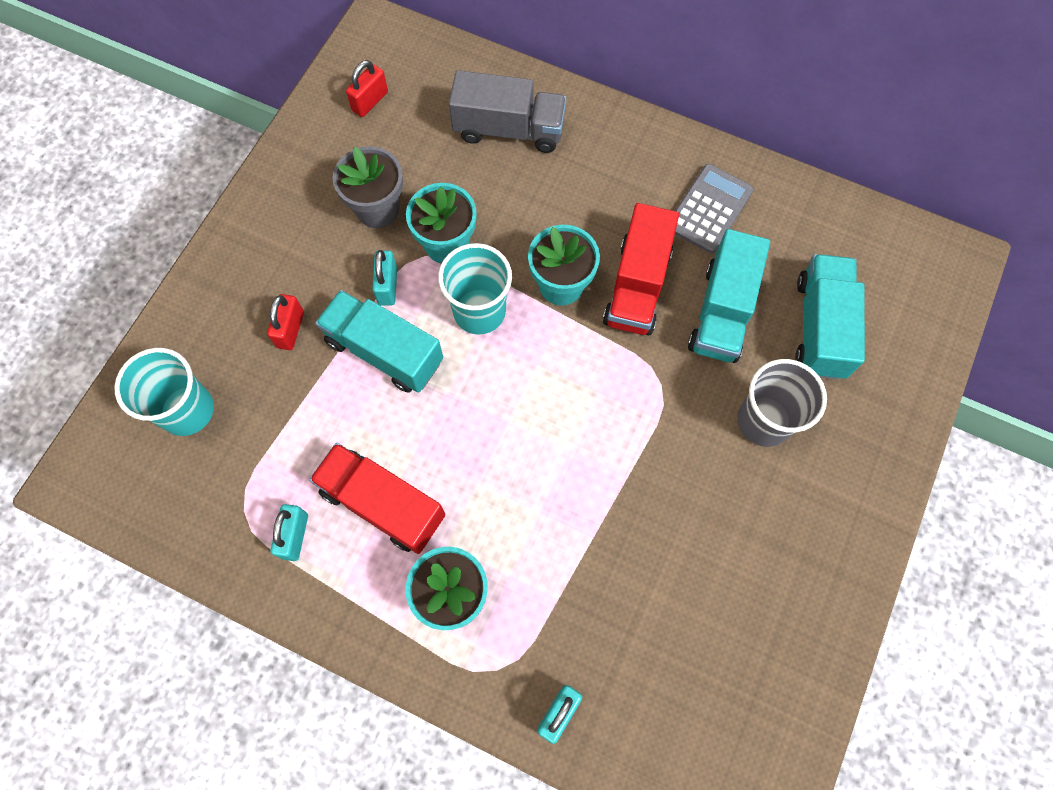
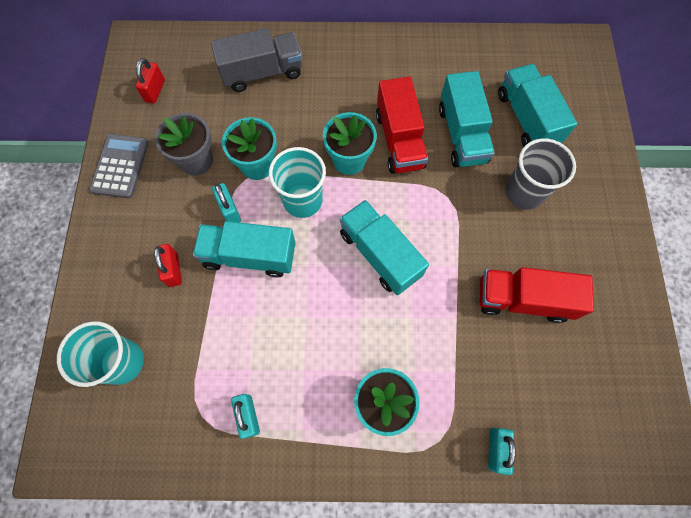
camera: 25 degrees left, 0 degrees up
(383, 504) = (301, 363): red truck -> red truck (523, 299)
(539, 418) = (380, 254): none -> turquoise truck
(709, 209) = (419, 73): grey calculator -> grey calculator (120, 166)

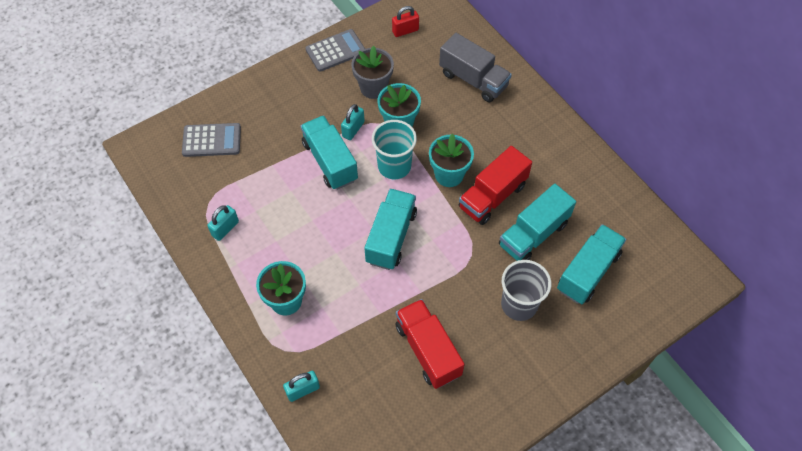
camera: 55 degrees right, 10 degrees down
(122, 362) = (212, 140): turquoise cup -> grey calculator
(173, 270) = (288, 126): red padlock -> none

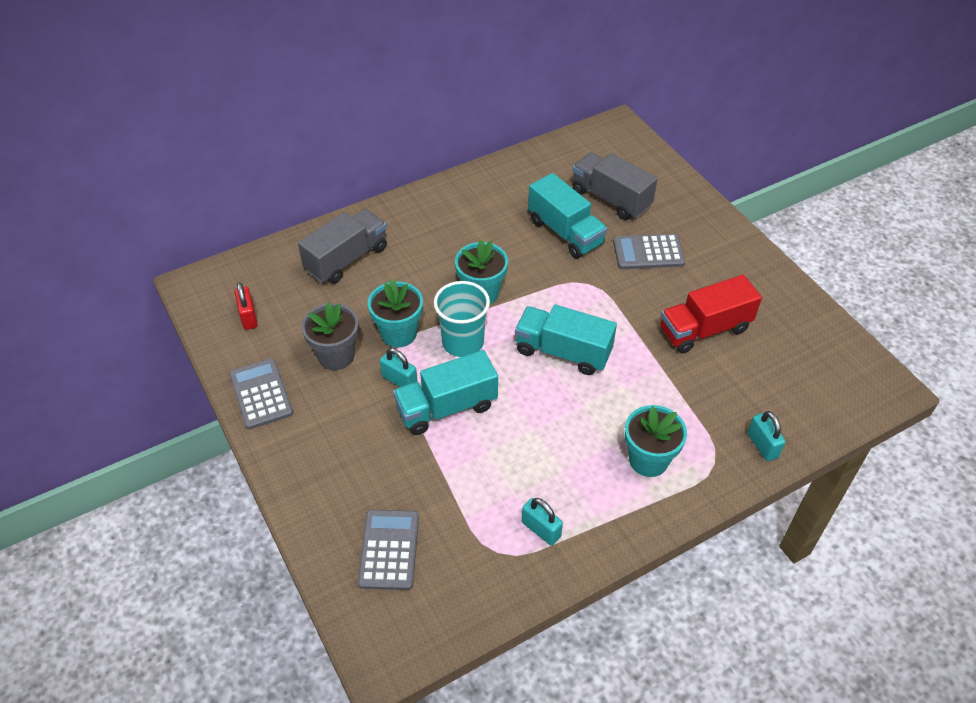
camera: 85 degrees left, 10 degrees down
(492, 196) = (515, 259): red truck -> none
(519, 304) = (648, 252): grey cup -> grey calculator
(588, 272) = (611, 199): turquoise truck -> grey truck

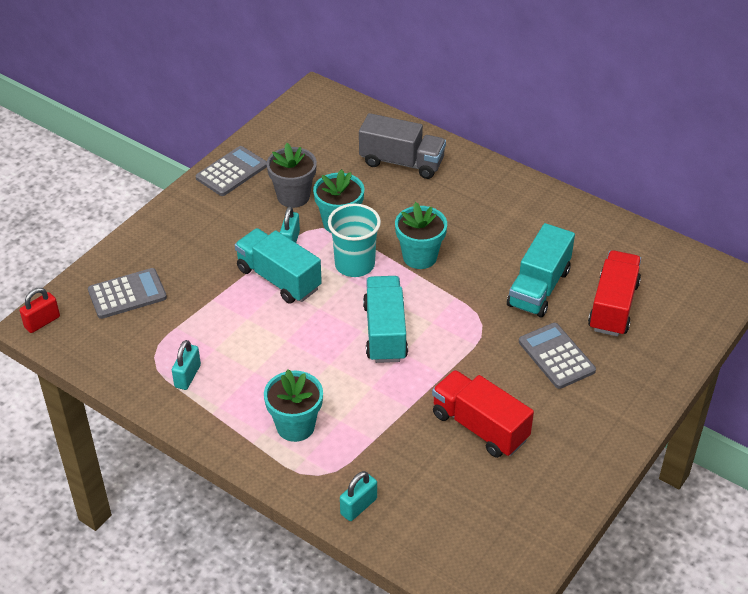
camera: 65 degrees right, 5 degrees down
(248, 317) = (302, 134): red padlock -> red padlock (42, 322)
(611, 199) = (613, 306): grey truck -> red truck

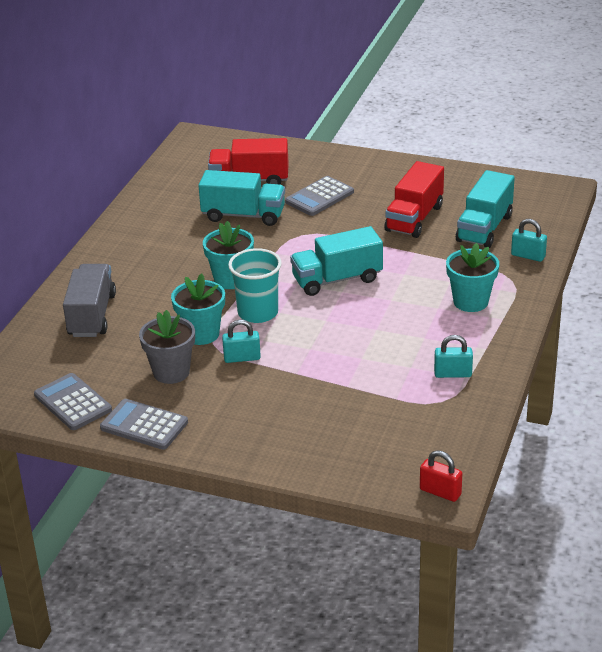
camera: 105 degrees left, 10 degrees down
(127, 294) = (369, 444): grey calculator -> grey calculator (72, 403)
(279, 279) = (298, 352): turquoise truck -> turquoise truck (484, 228)

